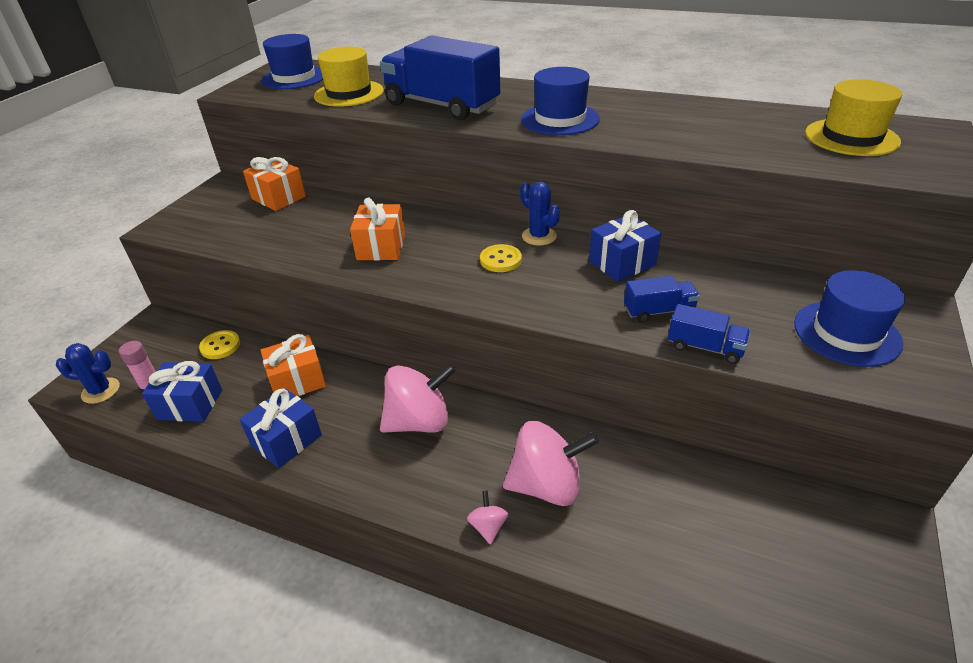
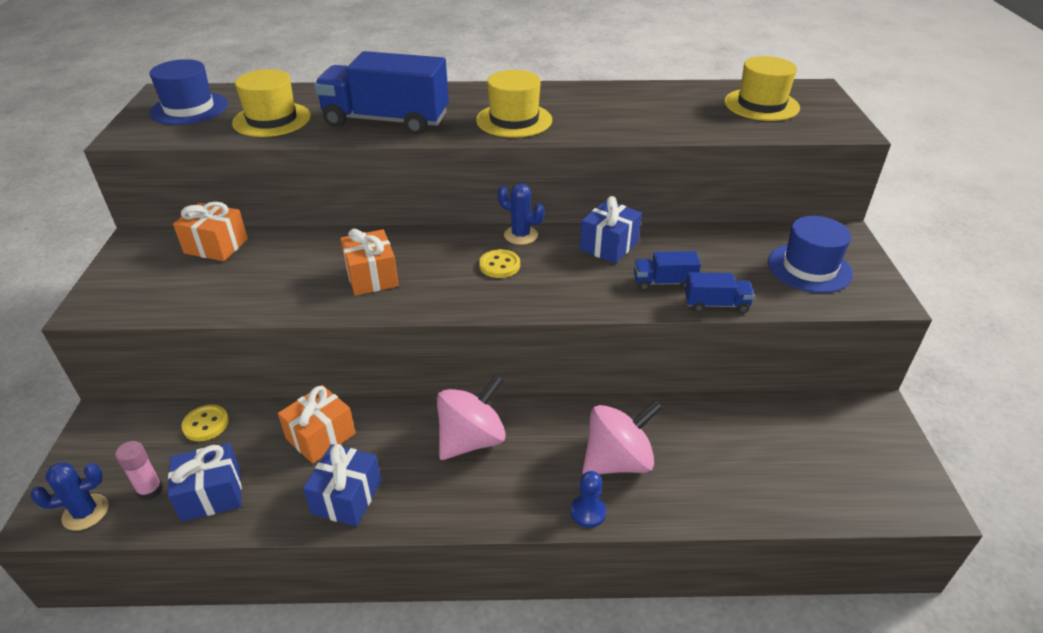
camera: 25 degrees left, 0 degrees up
(488, 526) = (588, 512): pink spinning top -> blue pawn
(560, 119) = (514, 120): blue hat -> yellow hat
(659, 311) = (664, 282): blue truck -> blue truck turned 150 degrees counterclockwise

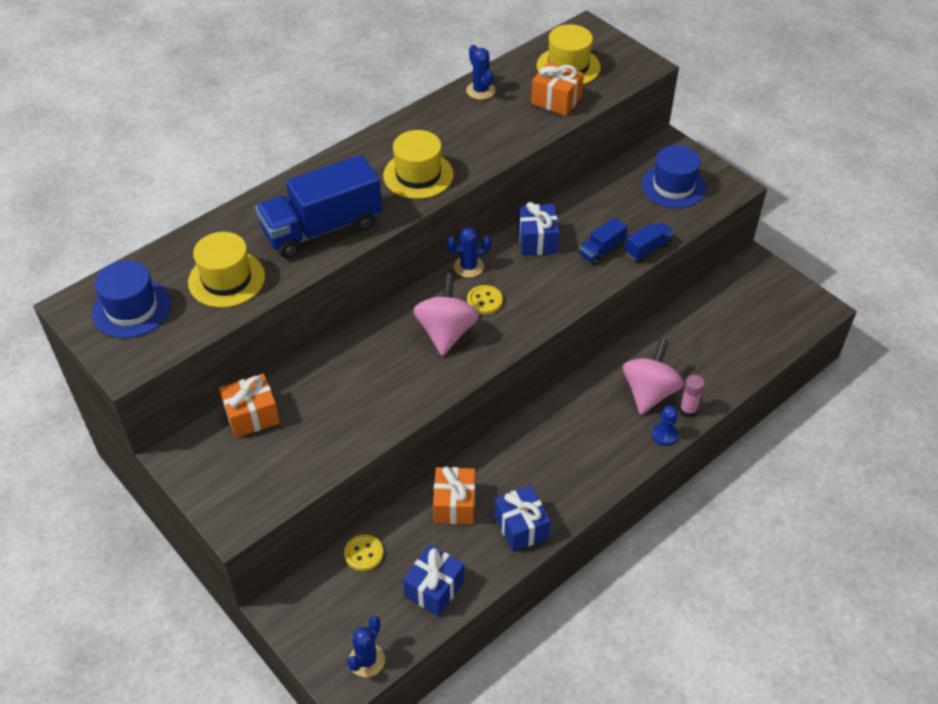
camera: 40 degrees left, 10 degrees up
(150, 490) = (389, 617): pink glue stick -> pink glue stick (688, 410)
(372, 277) = (409, 365): orange gift -> orange gift (556, 100)
(471, 440) = (552, 439): pink spinning top -> pink spinning top (446, 332)
(651, 92) = (480, 91): none -> blue cactus

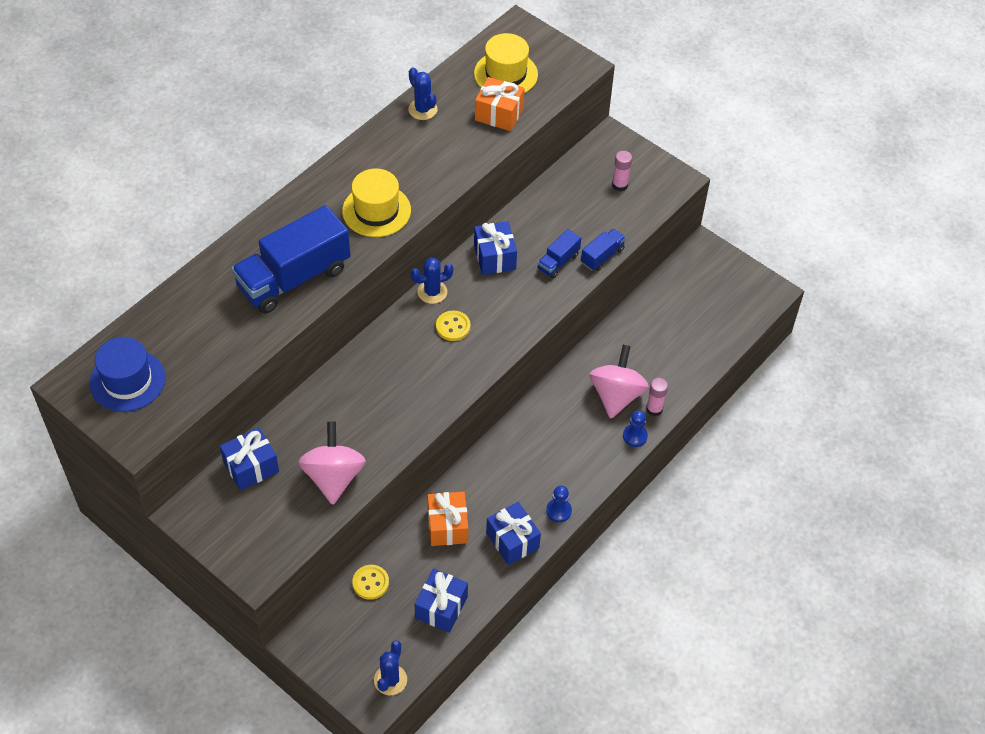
camera: 10 degrees left, 5 degrees up
(226, 279) = (212, 341): yellow hat -> none
(252, 416) = (251, 467): orange gift -> blue gift
(446, 332) = (421, 363): pink spinning top -> pink spinning top (333, 477)
(574, 502) = (558, 511): none -> blue pawn
(673, 186) = (619, 185): blue hat -> pink glue stick

